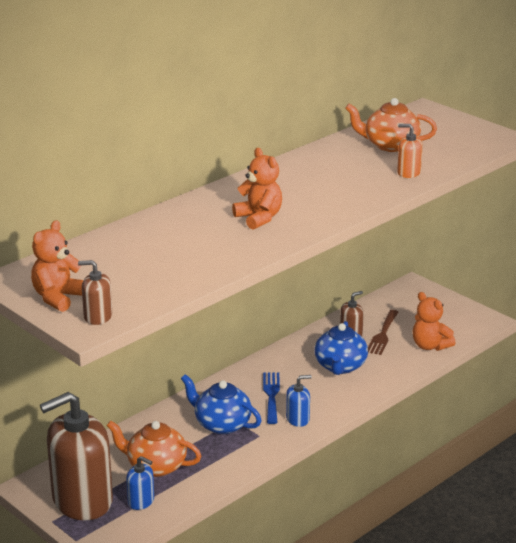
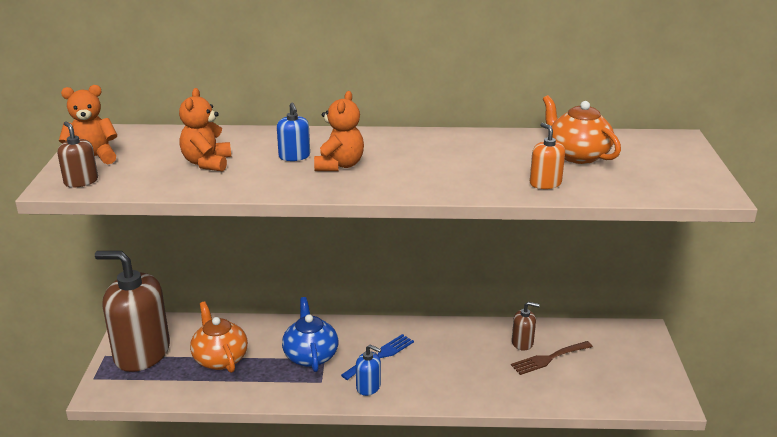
camera: 45 degrees right, 0 degrees up
(141, 501) = (170, 378): blue soap dispenser -> blue soap dispenser (294, 156)
(340, 366) = (470, 364): blue teapot -> none
(430, 346) = (577, 392): orange teddy bear -> orange teddy bear (207, 163)

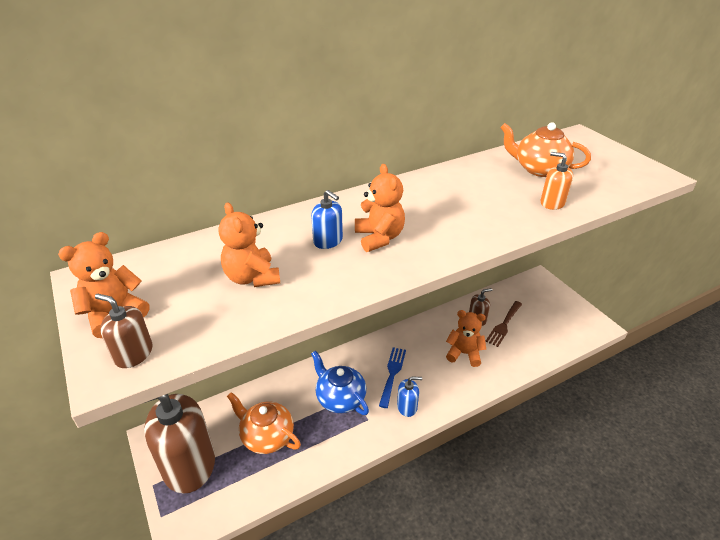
camera: 30 degrees left, 10 degrees up
(474, 367) = (464, 353): none -> orange teddy bear

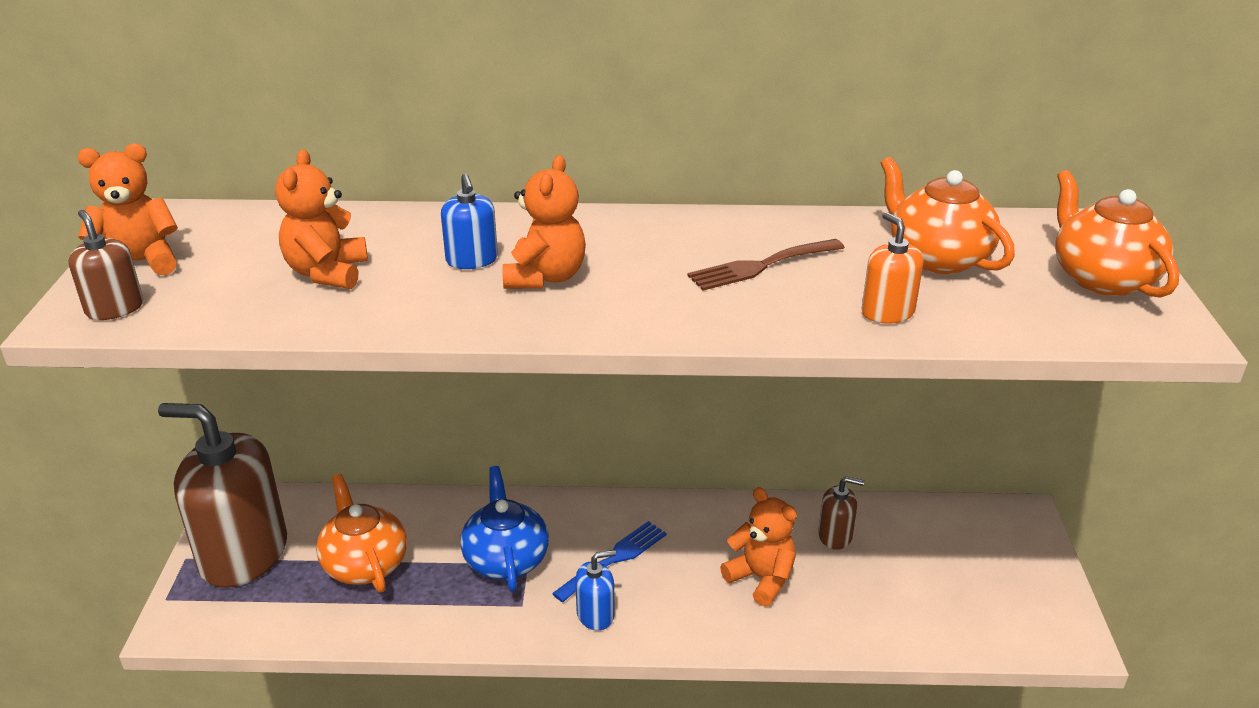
camera: 30 degrees right, 5 degrees down
(407, 407) = (595, 614): blue soap dispenser -> blue soap dispenser turned 45 degrees counterclockwise
(504, 325) = (876, 564): brown fork -> brown fork (760, 266)
(609, 159) = (1102, 278): none -> orange teapot

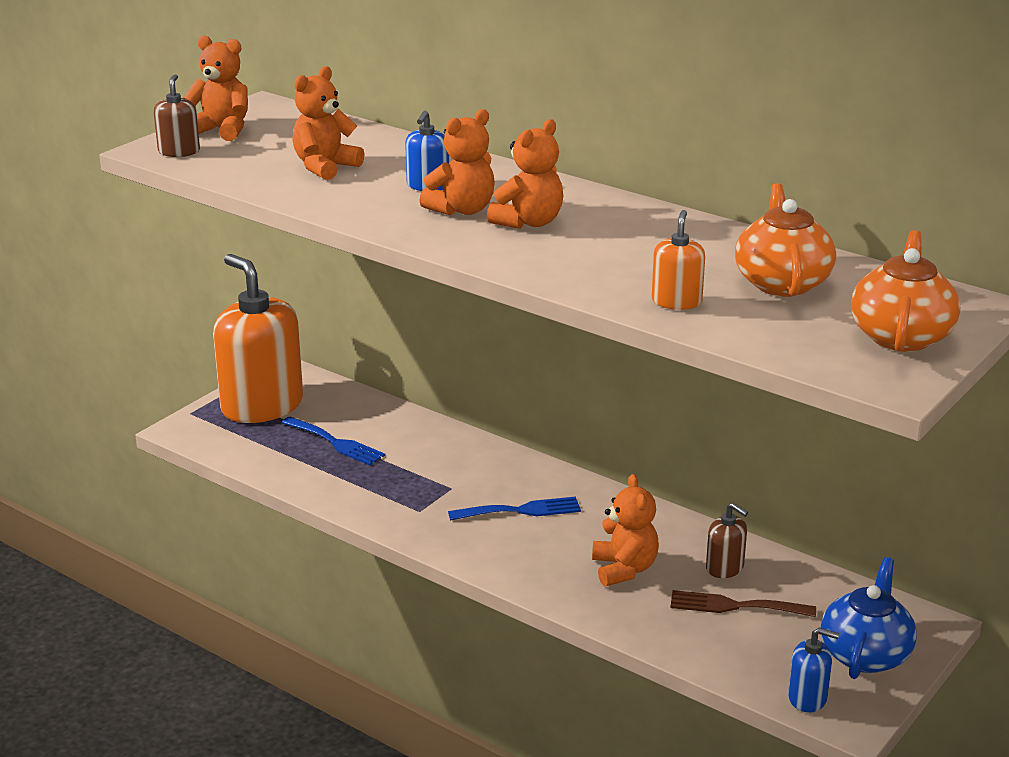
camera: 35 degrees right, 5 degrees down
(243, 554) = (262, 406): brown soap dispenser -> orange soap dispenser
(365, 564) = (336, 443): orange teapot -> blue fork
(506, 559) = (438, 479): blue teapot -> blue teapot (865, 654)
(595, 614) = (466, 538): blue soap dispenser -> blue soap dispenser (807, 698)
(631, 270) = (528, 222): none -> orange teddy bear
(760, 266) = (628, 247): brown fork -> brown fork (734, 606)

